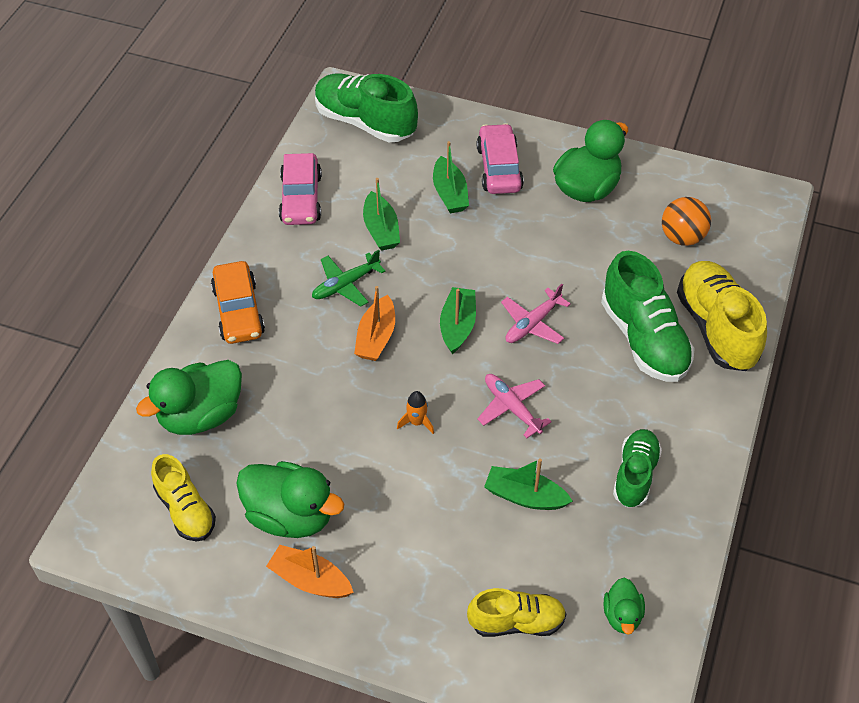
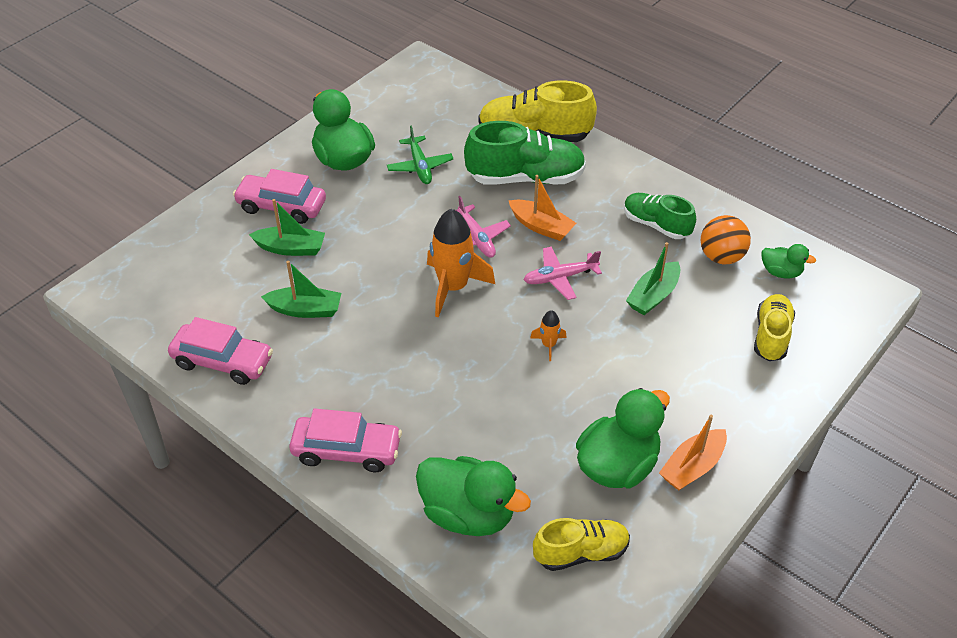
camera: 70 degrees left, 5 degrees down
(201, 415) = (468, 514): green duck -> green duck turned 45 degrees counterclockwise
(238, 311) = (347, 450): orange car -> pink car
(345, 285) = (360, 354): green plane -> green plane (420, 166)
(365, 122) = (151, 284): green shoe -> none
(376, 337) = (437, 348): orange boat -> orange boat (541, 226)
(457, 326) = (453, 287): green boat -> orange rocket
(682, 237) = (432, 123): orange ball -> orange ball (721, 257)

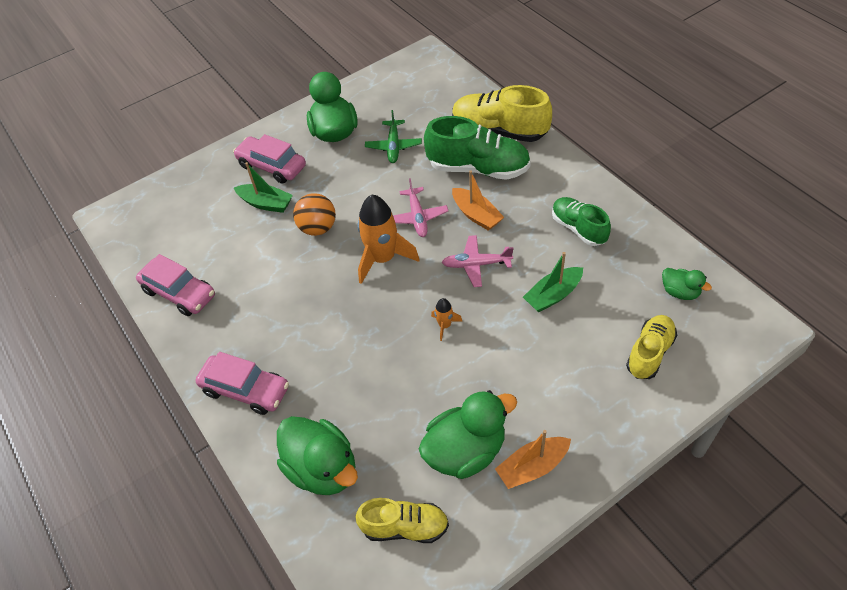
camera: 20 degrees right, 5 degrees up
(305, 309) = (258, 259): green boat -> none
(721, 257) = (628, 268): orange ball -> orange ball (318, 228)

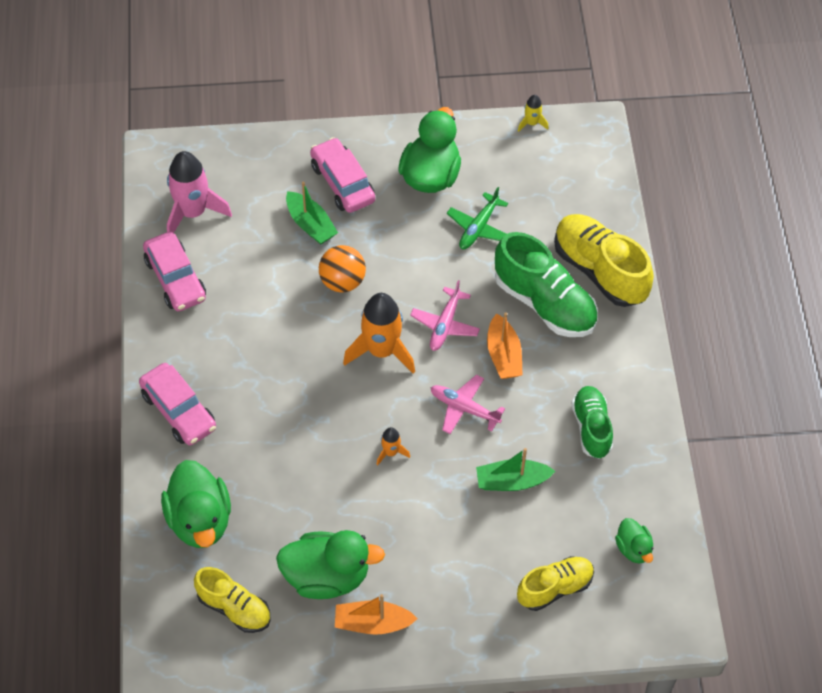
camera: 25 degrees right, 5 degrees up
(164, 240) = (193, 212): none -> pink rocket
(382, 71) = (532, 123): none -> yellow rocket

